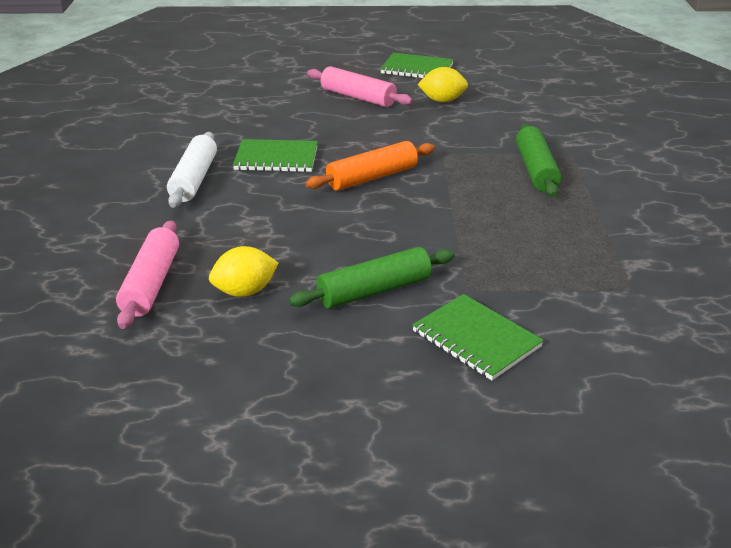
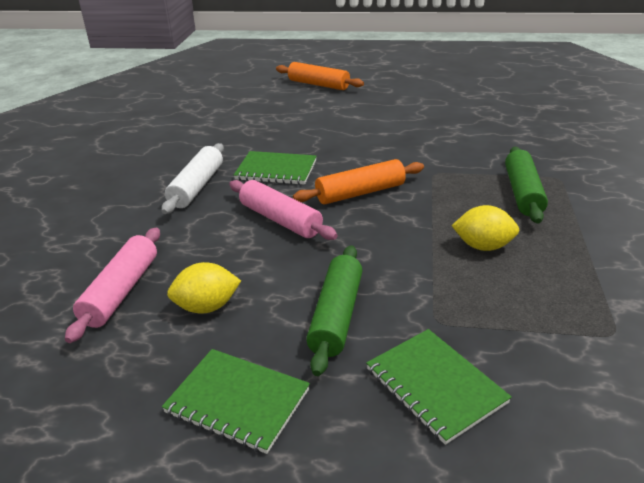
camera: 10 degrees right, 0 degrees up
(298, 62) = (318, 85): none -> orange rolling pin
(358, 97) = (364, 116): pink rolling pin -> pink rolling pin (280, 220)
(374, 290) = (336, 316): green rolling pin -> green rolling pin turned 60 degrees counterclockwise
(417, 69) = (422, 93): green notebook -> green notebook (237, 401)
(442, 100) = (440, 122): yellow lemon -> yellow lemon (483, 246)

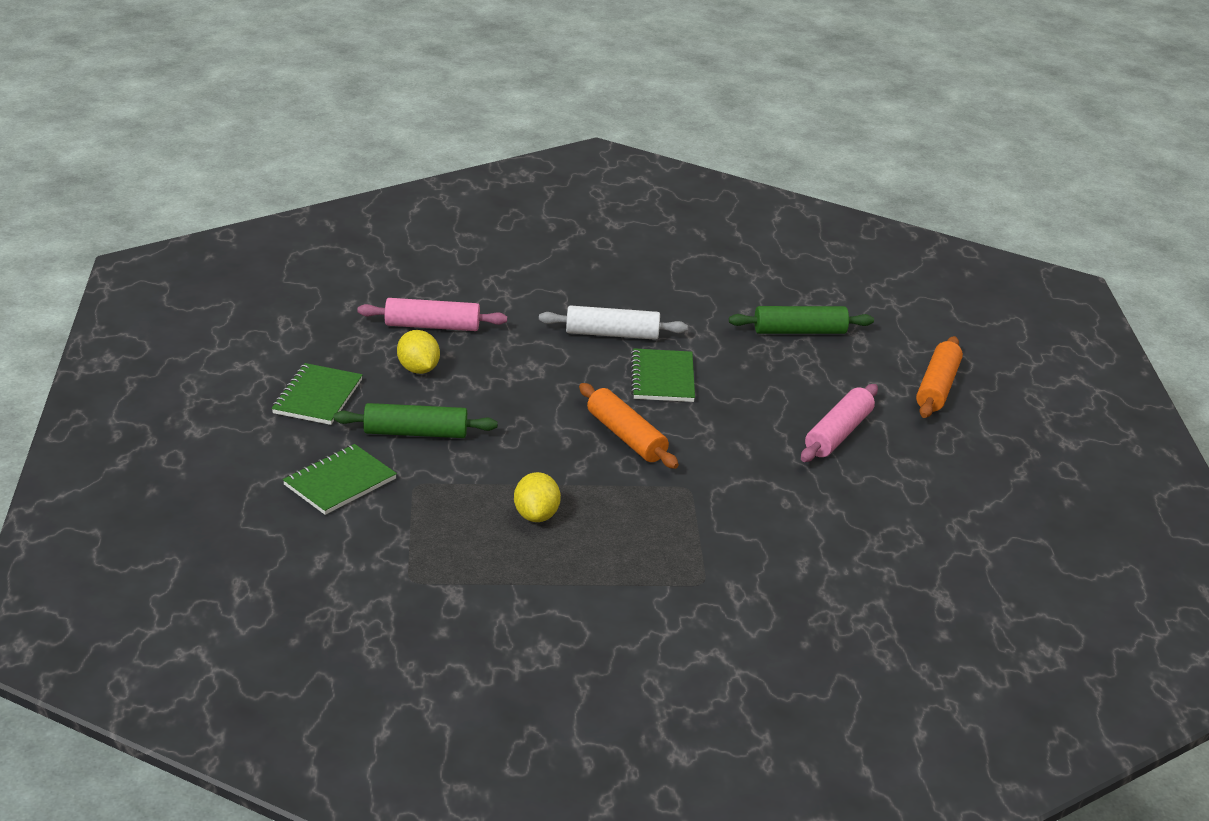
camera: 75 degrees right, 0 degrees up
(280, 220) = (559, 391): pink rolling pin -> pink rolling pin (838, 434)
(523, 193) = (656, 551): green rolling pin -> green rolling pin (799, 331)

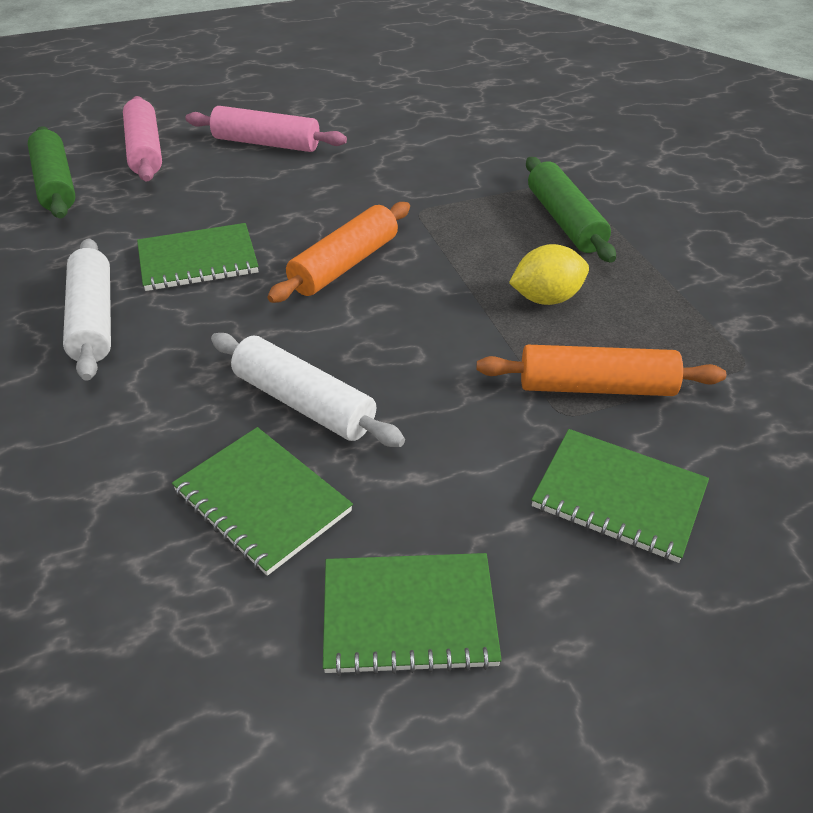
camera: 105 degrees left, 10 degrees up
(415, 433) = (443, 451): green rolling pin -> green rolling pin (564, 221)
(418, 369) = (262, 501): yellow lemon -> green notebook
(432, 326) = (110, 525): pink rolling pin -> pink rolling pin (145, 151)
(486, 394) = (304, 403): none -> white rolling pin
(937, 387) = (155, 104): orange rolling pin -> orange rolling pin (596, 387)

